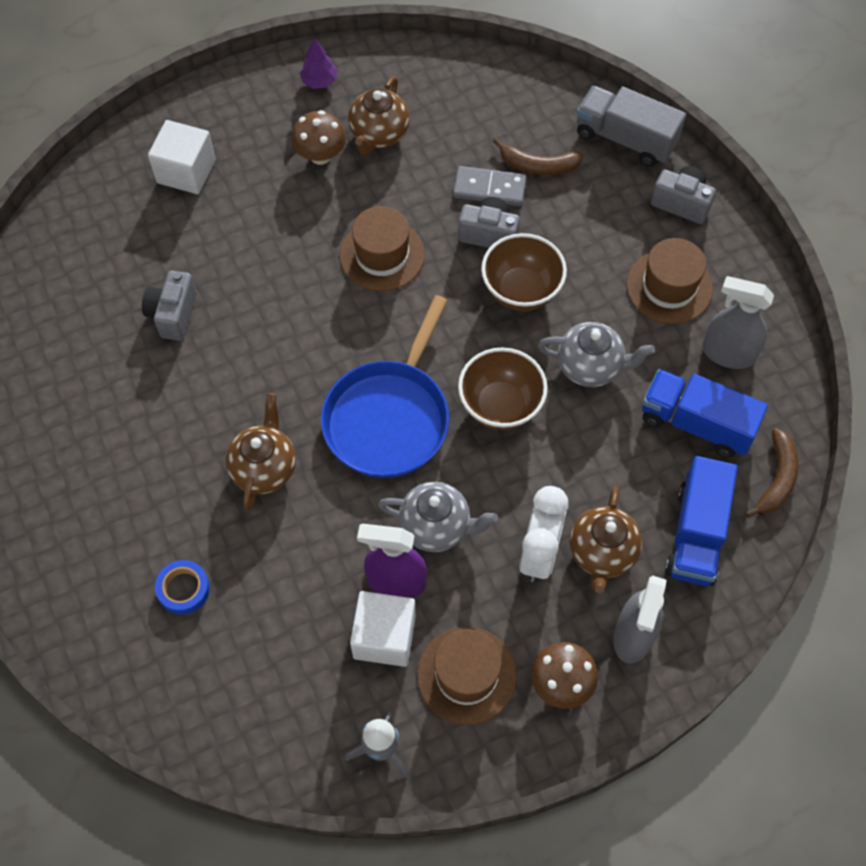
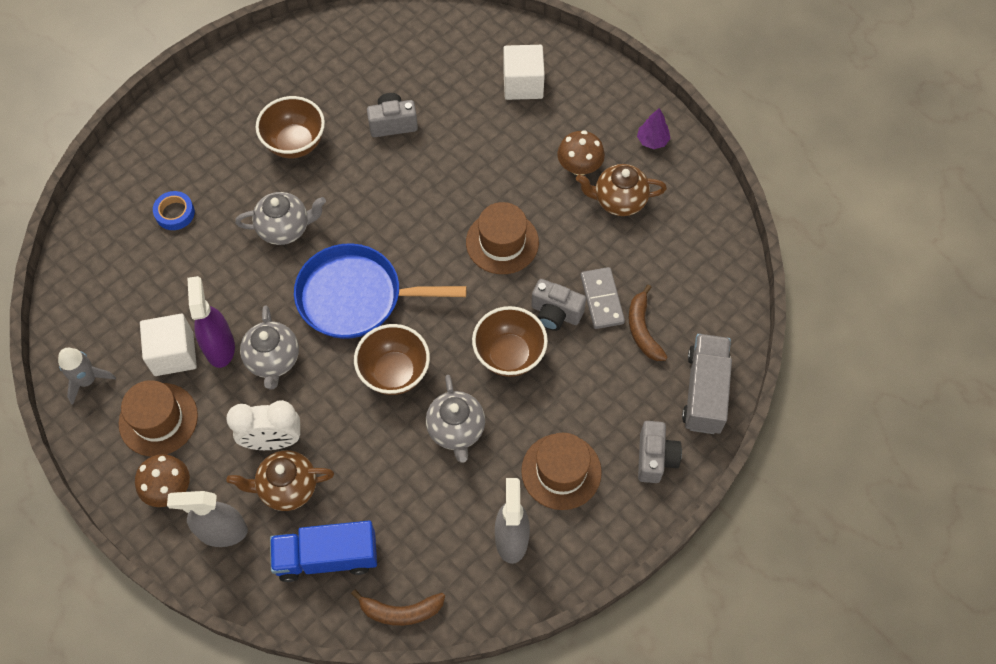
camera: 70 degrees right, 0 degrees up
(148, 425) = (295, 143): none -> brown bowl
(264, 468) = (285, 228): brown teapot -> grey teapot
(489, 234) = (555, 313): grey camera -> grey camera turned 120 degrees clockwise
(696, 423) = (432, 530): blue truck -> none

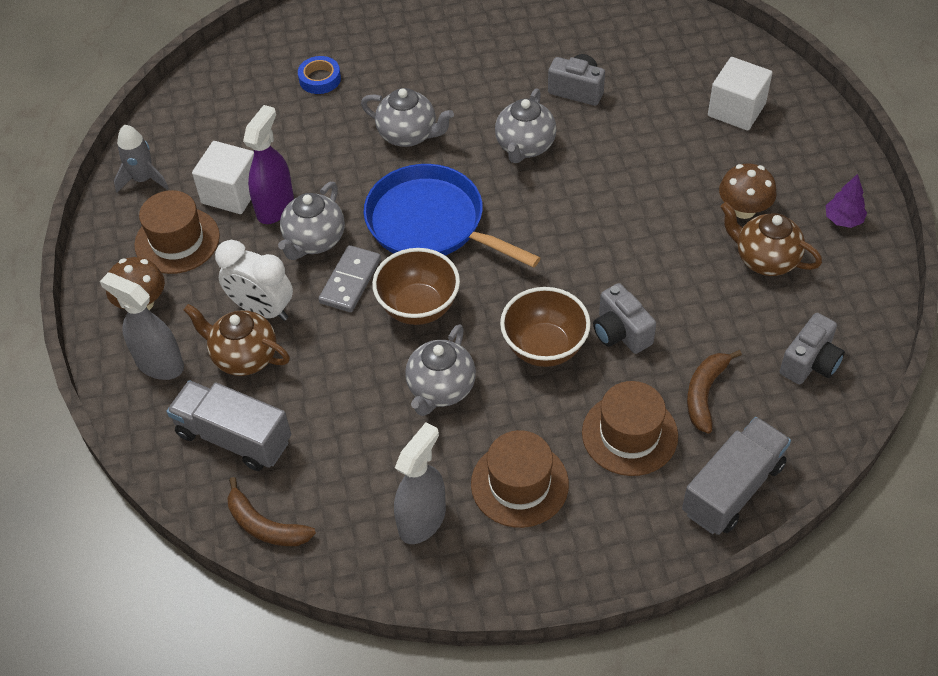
camera: 35 degrees right, 10 degrees down
(295, 143) = (471, 68): brown bowl -> none
(327, 557) = (234, 437): blue truck -> grey truck
(385, 193) = (525, 147): none -> grey teapot
(502, 242) = (611, 242): brown hat -> brown hat (629, 434)
(602, 299) = (680, 343): grey domino -> grey domino (350, 281)
(655, 458) = (630, 525): grey camera -> grey camera (810, 363)

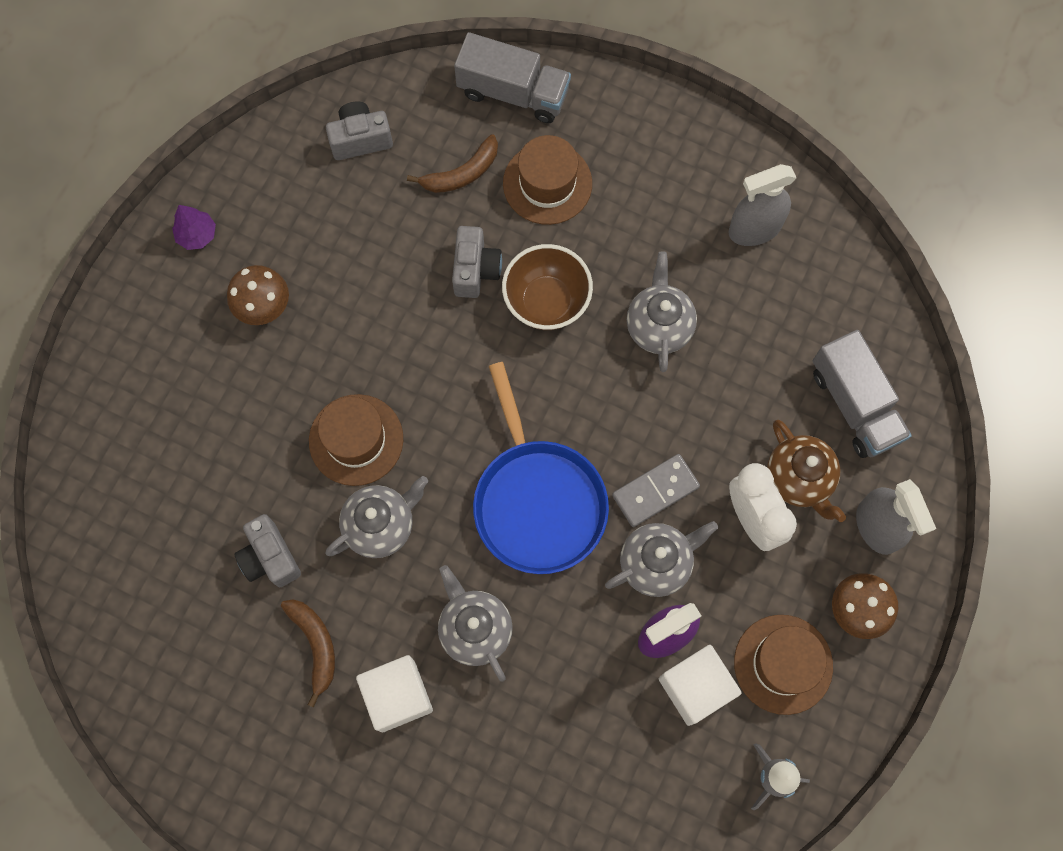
camera: 145 degrees left, 20 degrees up
(265, 525) = (875, 309): brown banana -> brown banana (315, 646)
(320, 79) = (503, 785): blue tape -> none
(418, 307) = (617, 418): brown bowl -> none
(441, 389) = (659, 326): grey teapot -> grey teapot turned 60 degrees counterclockwise
(519, 484) = (661, 205): brown hat -> brown hat (356, 440)
(733, 488) = (513, 92): grey truck -> grey truck turned 150 degrees counterclockwise
(736, 110) = (155, 415): white cube -> white cube (397, 696)
(765, 259) = (298, 248): brown teapot -> none

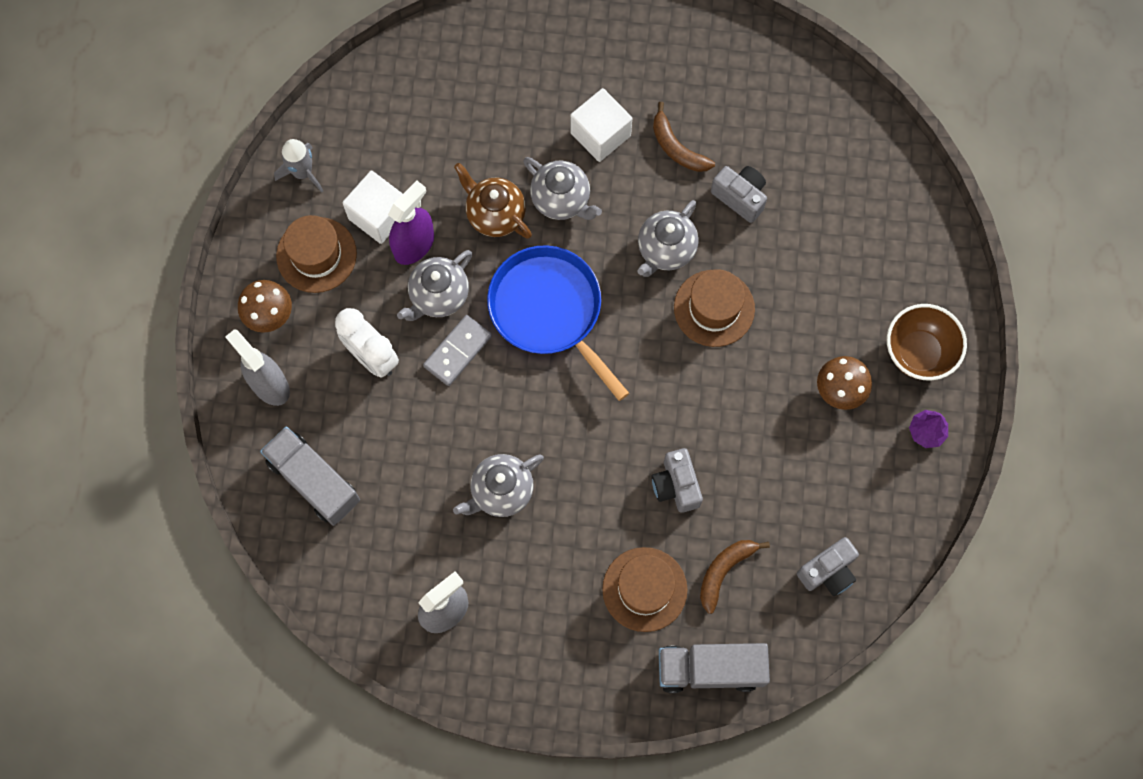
camera: 160 degrees right, 0 degrees up
(546, 302) = (604, 479): brown bowl -> brown bowl (918, 353)
(659, 326) = (501, 491): grey teapot -> grey teapot turned 75 degrees clockwise
(799, 479) = (343, 401): brown teapot -> brown teapot (495, 214)

